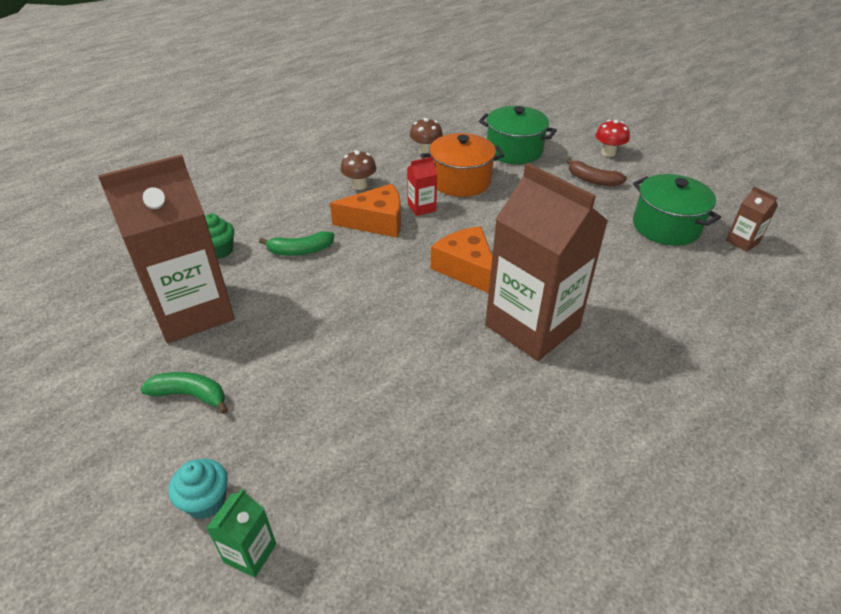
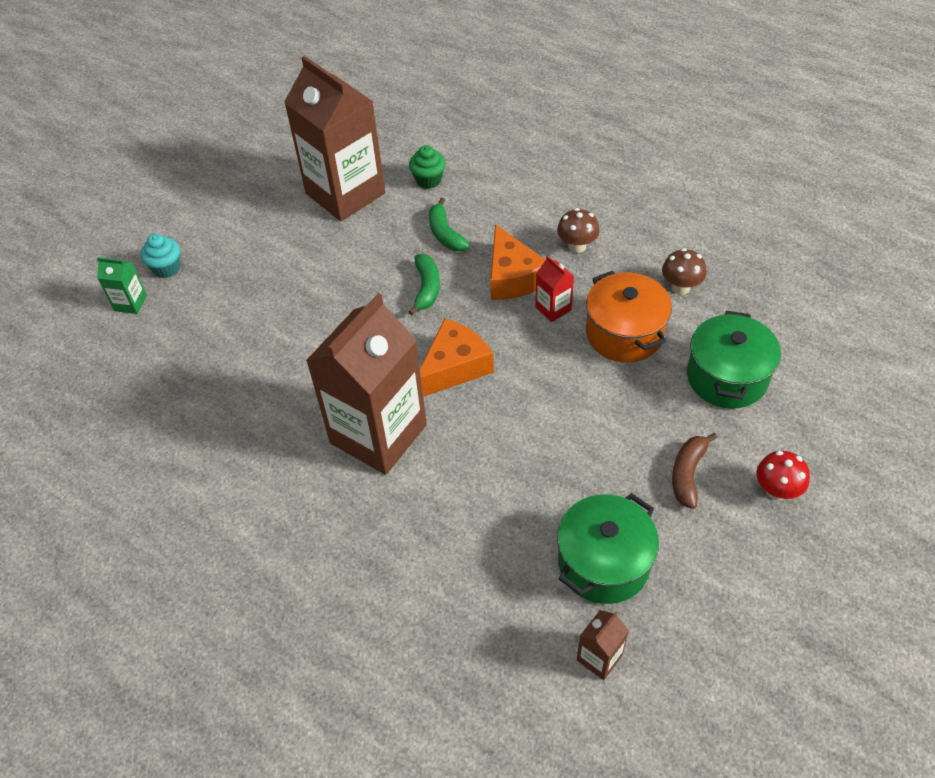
camera: 80 degrees right, 10 degrees up
(190, 395) = (256, 226): green banana -> green banana (426, 288)

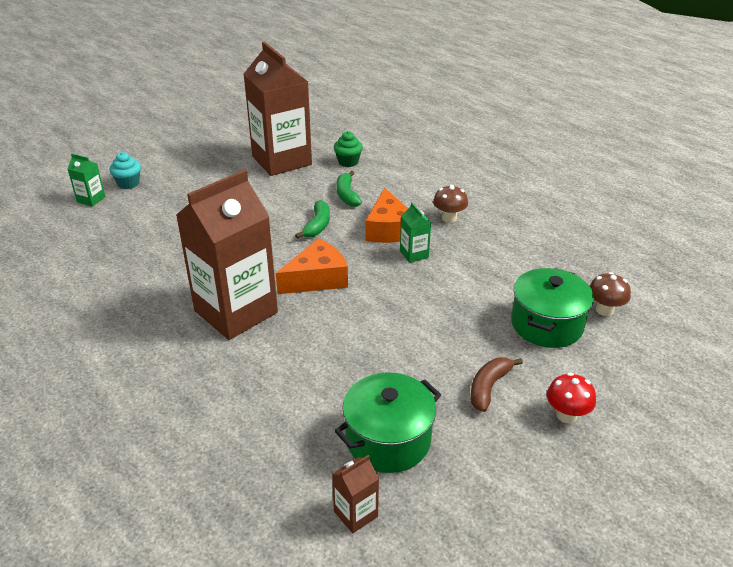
camera: 10 degrees right, 15 degrees down
(553, 308) = (414, 254): red carton -> green carton
(624, 333) = (467, 280): orange pot -> none
(680, 287) = (526, 257): brown mushroom -> brown mushroom (604, 310)

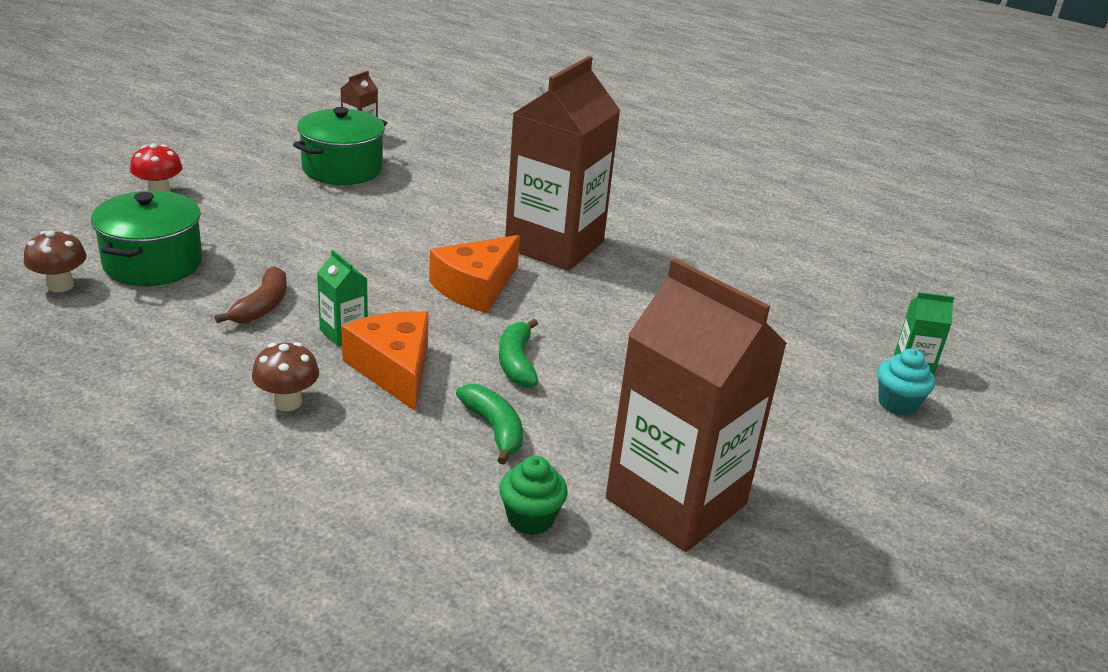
camera: 160 degrees right, 5 degrees down
(488, 387) = (240, 206): brown banana -> brown banana (262, 306)

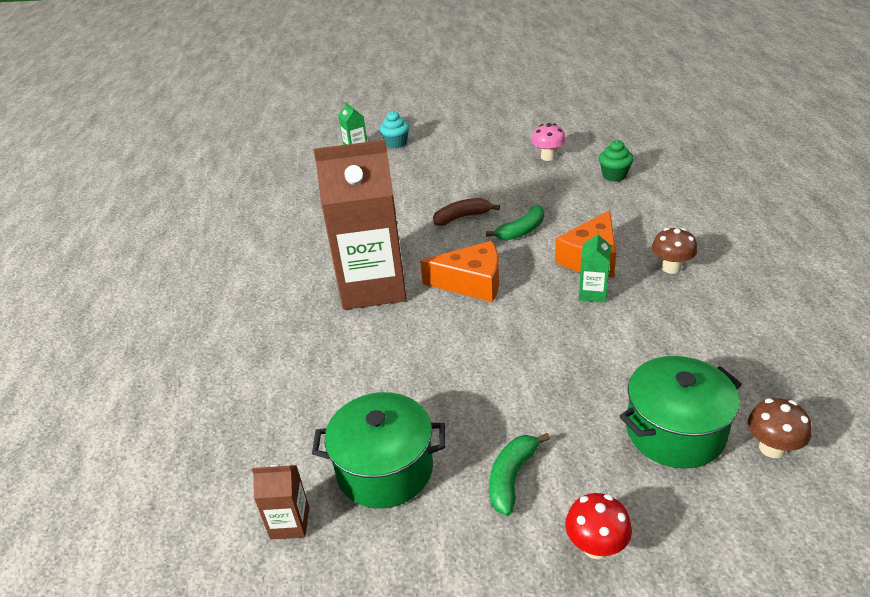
camera: 120 degrees left, 5 degrees up
(262, 306) = (625, 340): brown banana -> brown banana (462, 217)
(494, 429) = (580, 209): green banana -> green banana (512, 477)
(676, 501) = (548, 157): brown carton -> pink mushroom

